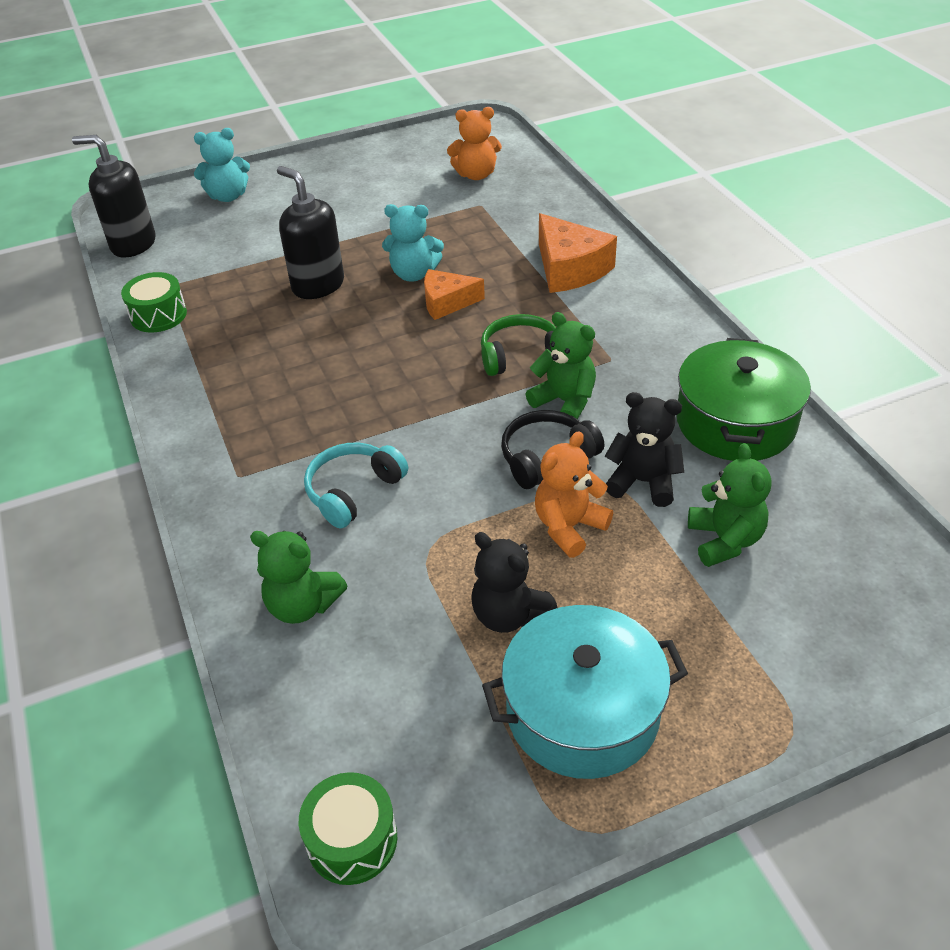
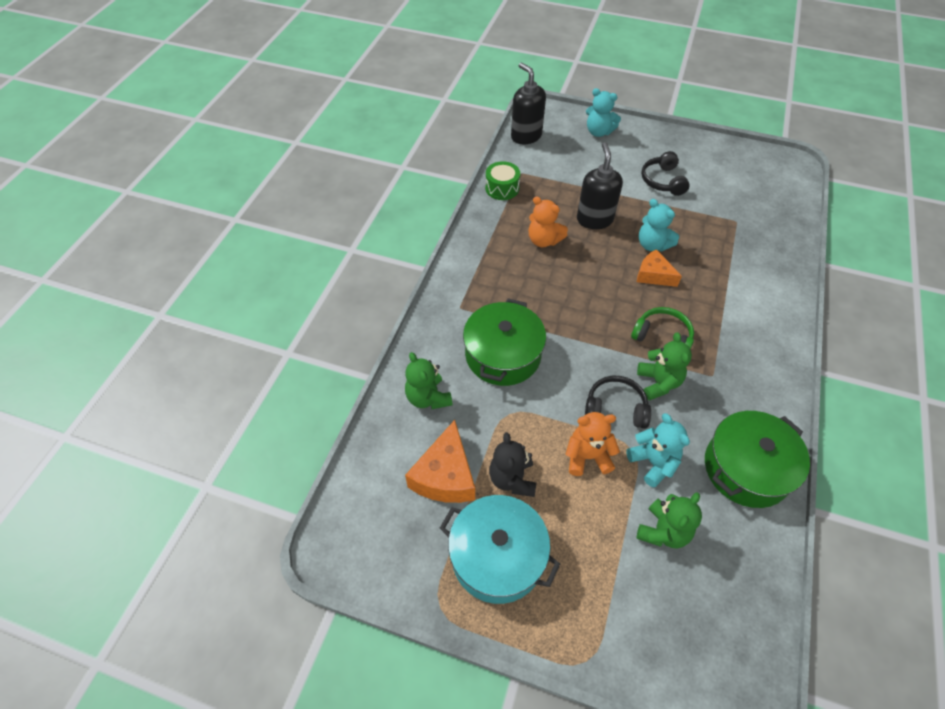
camera: 40 degrees right, 10 degrees up
(352, 839) = (350, 525): green drum -> none
(353, 491) = (503, 355): turquoise headphones -> green pot
(358, 208) = (662, 181): none -> black headphones
(476, 175) = (754, 198): orange teddy bear -> orange teddy bear (544, 240)
(569, 269) = (748, 299): orange cheese -> orange cheese (445, 475)
(643, 482) = (653, 462): black teddy bear -> turquoise teddy bear

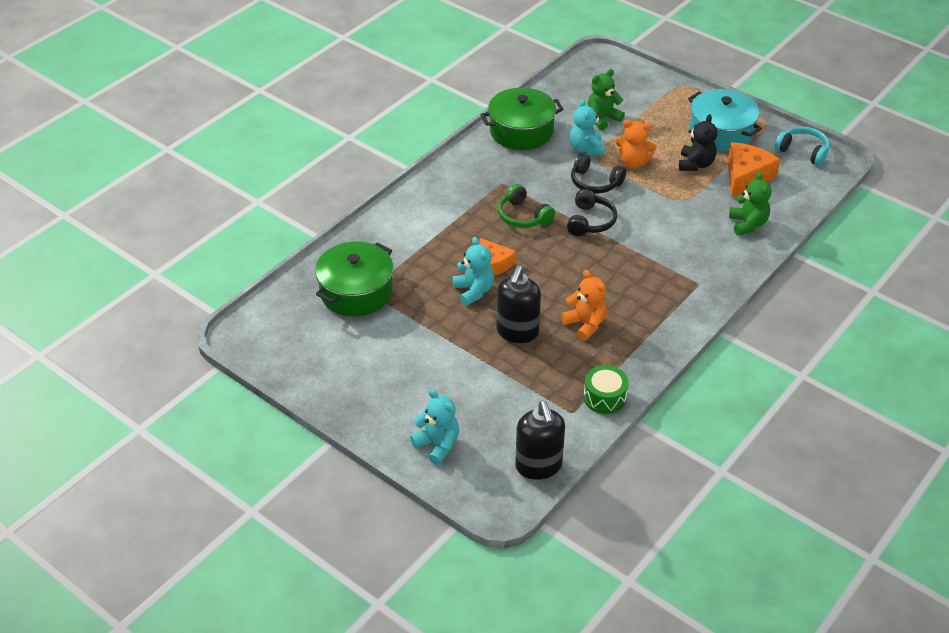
camera: 160 degrees left, 10 degrees down
(378, 555) = (803, 151): none -> turquoise headphones
(503, 355) = (672, 238): green pot -> green pot (356, 292)
(658, 382) = (549, 189): green teddy bear -> none
(662, 181) = (408, 355): black headphones -> black headphones (590, 221)

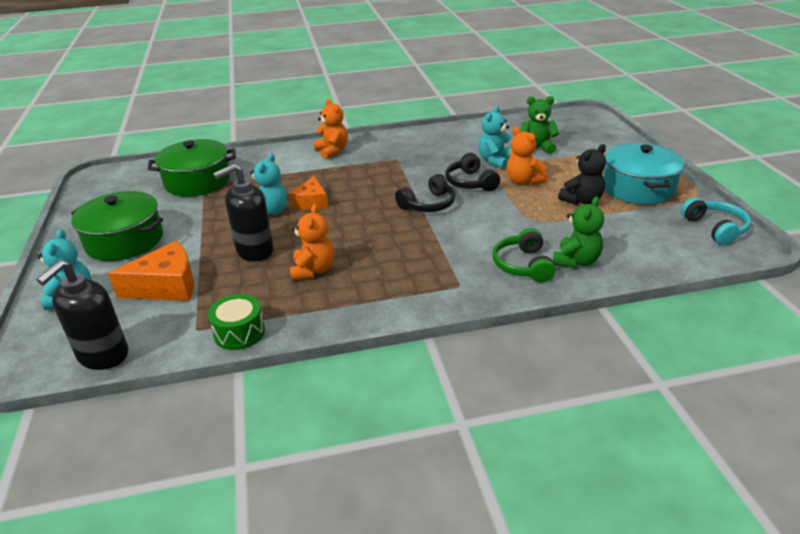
camera: 40 degrees right, 10 degrees down
(431, 199) = (332, 151): none -> orange teddy bear
(521, 131) = (458, 136): green pot -> green pot (125, 240)
(523, 216) = (380, 182): green headphones -> green headphones (523, 265)
(746, 177) = (622, 226): orange cheese -> orange cheese (166, 286)

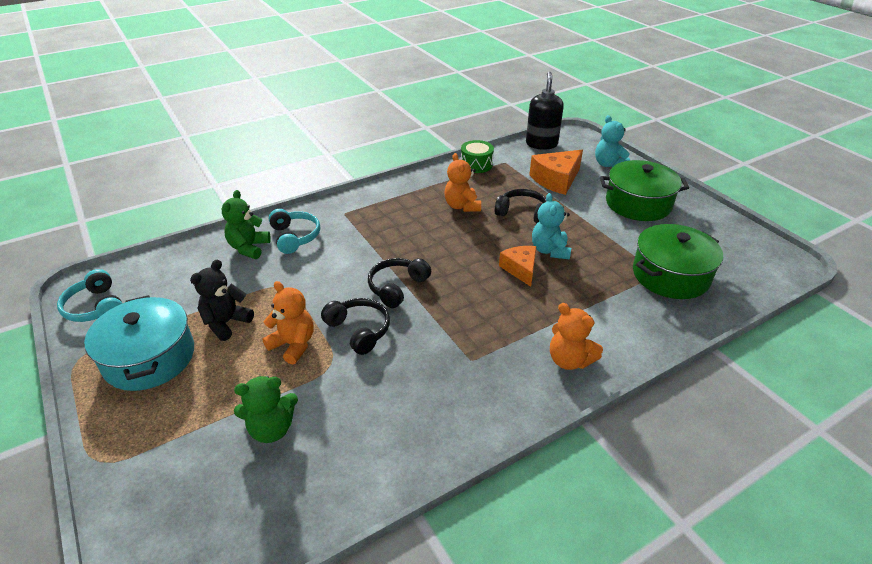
camera: 160 degrees right, 5 degrees up
(254, 251) = (522, 213): black soap dispenser -> black headphones
(495, 161) = (333, 381): turquoise teddy bear -> none
(523, 265) = (295, 237): green headphones -> turquoise headphones

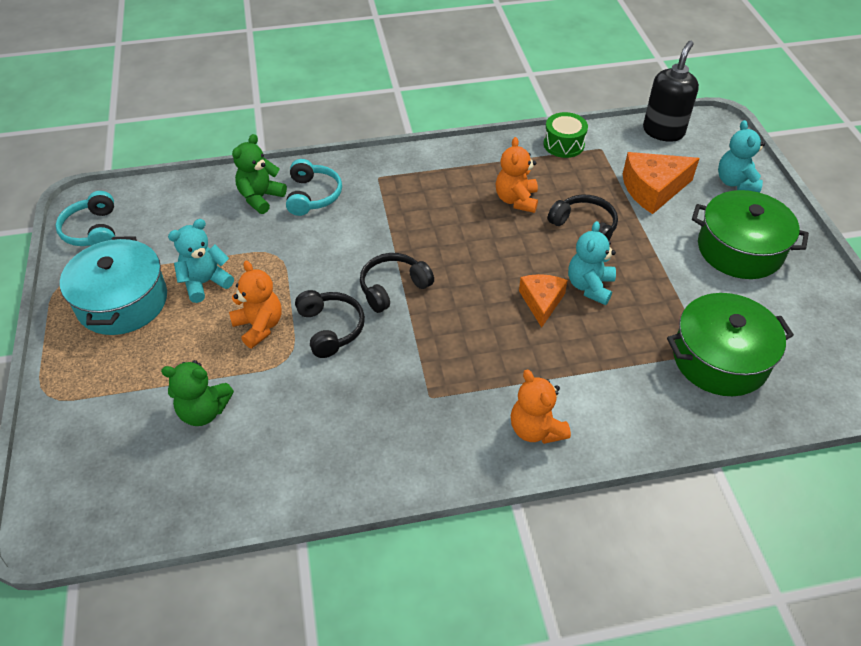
camera: 20 degrees right, 10 degrees up
(226, 323) = (205, 283): black teddy bear -> turquoise teddy bear

